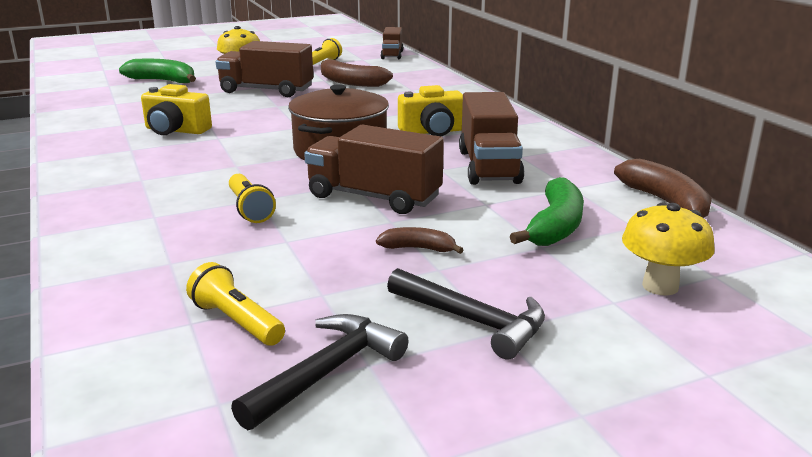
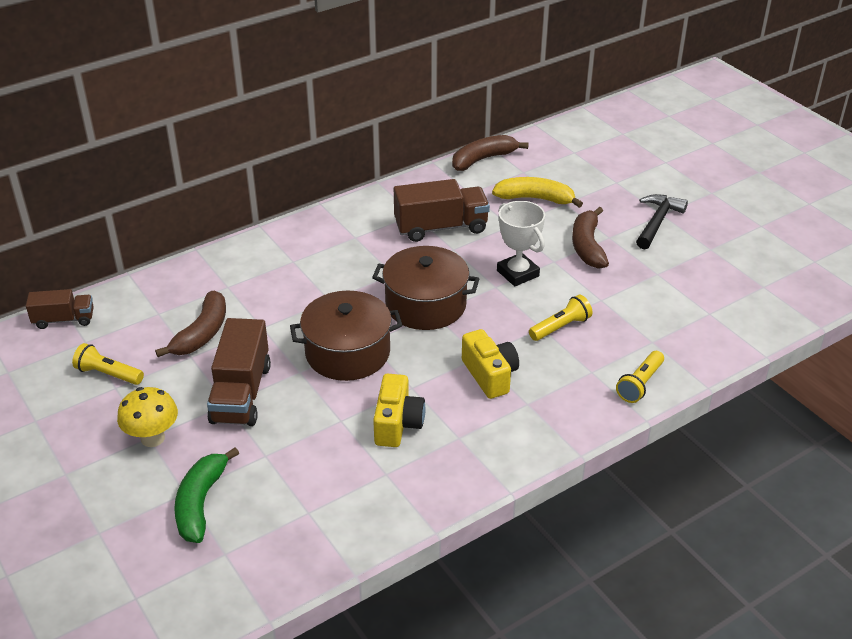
camera: 100 degrees left, 15 degrees up
(237, 321) = (700, 297): yellow flashlight -> yellow flashlight (640, 384)
(288, 120) = (347, 352): none -> brown pot
(326, 372) = (724, 260): black hammer -> none
(374, 197) = (517, 273): brown truck -> white trophy
(418, 248) = (587, 246): brown banana -> brown banana, size x1.77
(432, 132) = (365, 260): yellow camera -> yellow camera (490, 375)
(555, 226) = (535, 199): green banana -> yellow banana
(660, 286) = (594, 168): yellow mushroom -> none

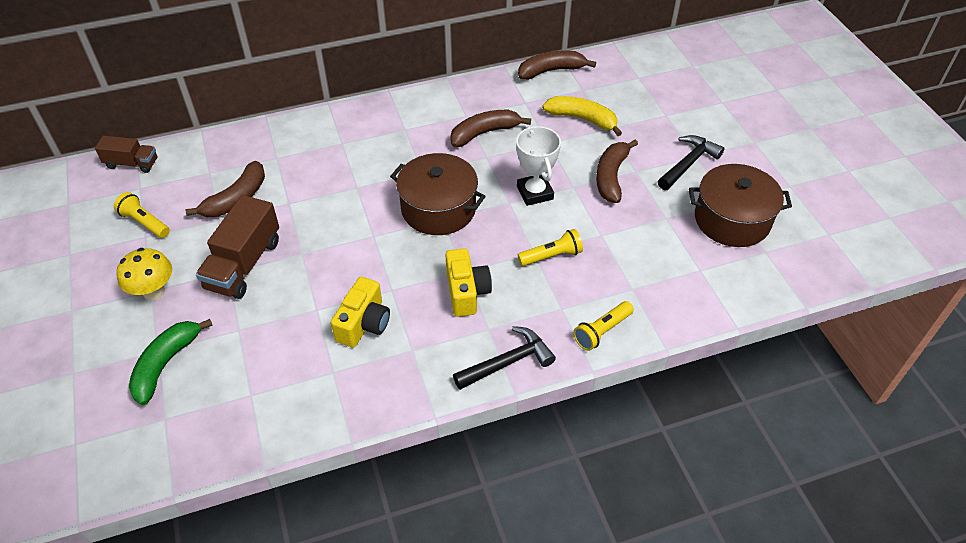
camera: 15 degrees right, 10 degrees up
(347, 352) = (350, 243): brown pot -> brown pot (732, 220)
(441, 227) = (484, 133): brown truck -> brown banana
(560, 429) = (507, 362): none -> black hammer

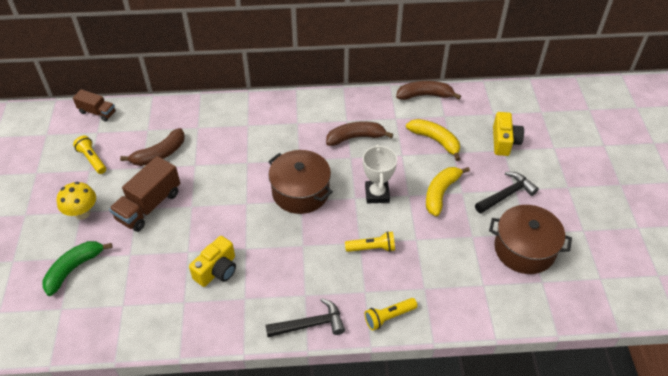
camera: 15 degrees right, 0 degrees up
(466, 292) = (298, 262): yellow camera -> yellow camera (504, 141)
(611, 177) = (441, 193): brown banana -> yellow banana

